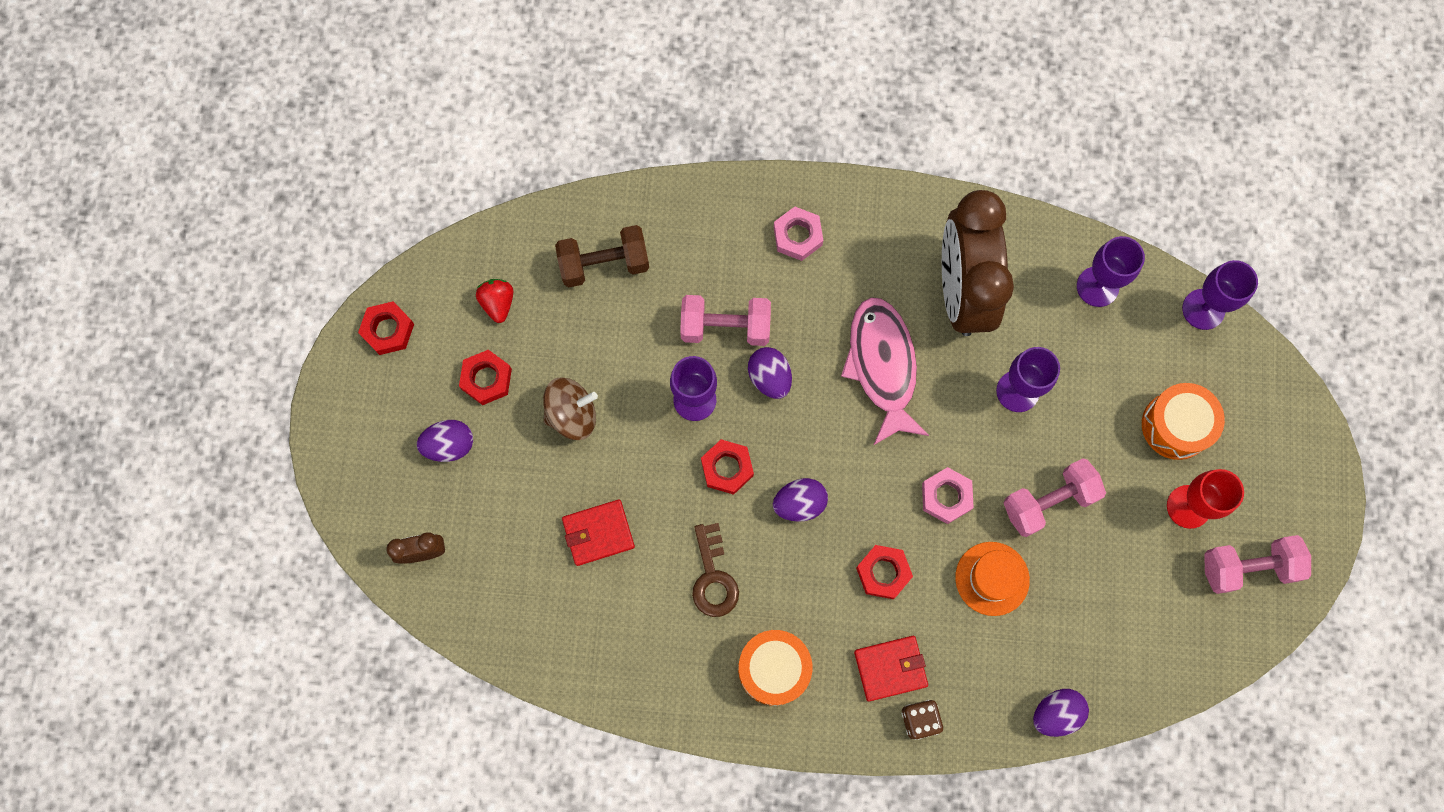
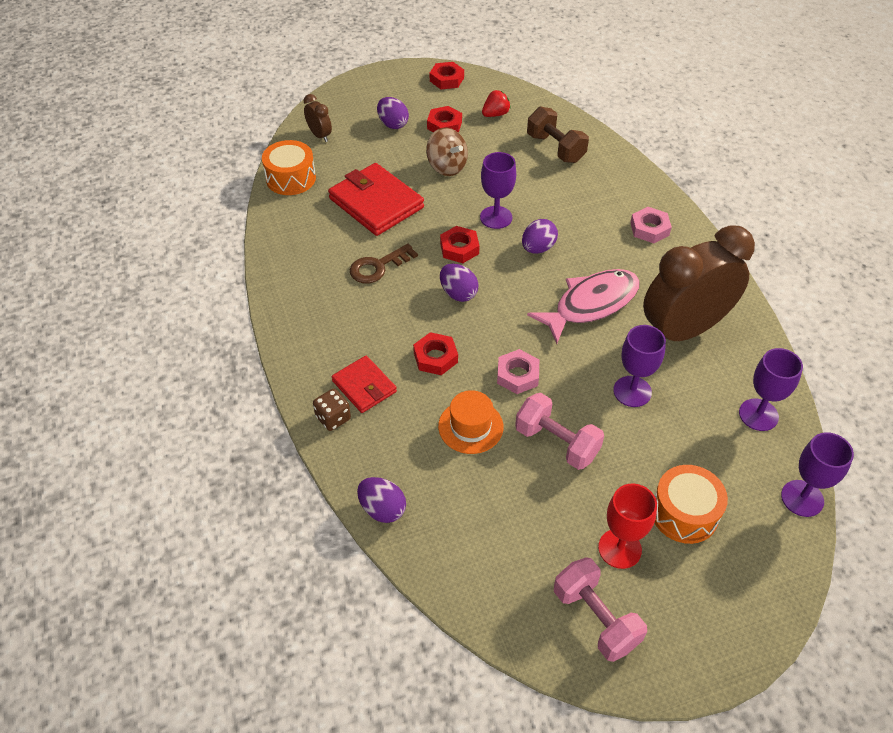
camera: 65 degrees right, 25 degrees down
(598, 533) = (376, 203): red wallet -> red wallet, size x1.71
(725, 327) = (557, 215): pink dumbbell -> none
(774, 668) = (329, 320): orange drum -> orange drum (291, 178)

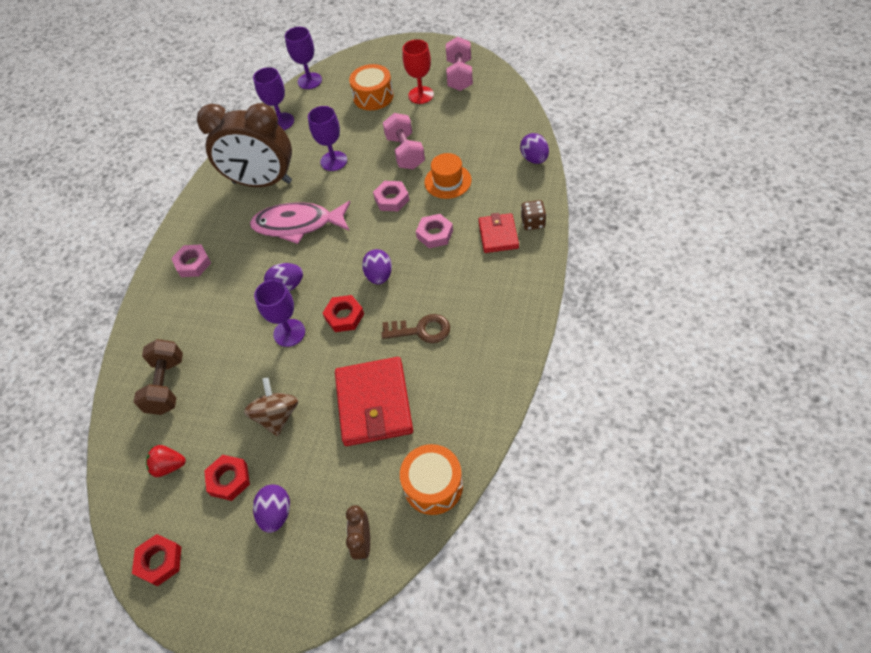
camera: 140 degrees left, 5 degrees up
(435, 357) = (435, 234): red nut -> pink nut

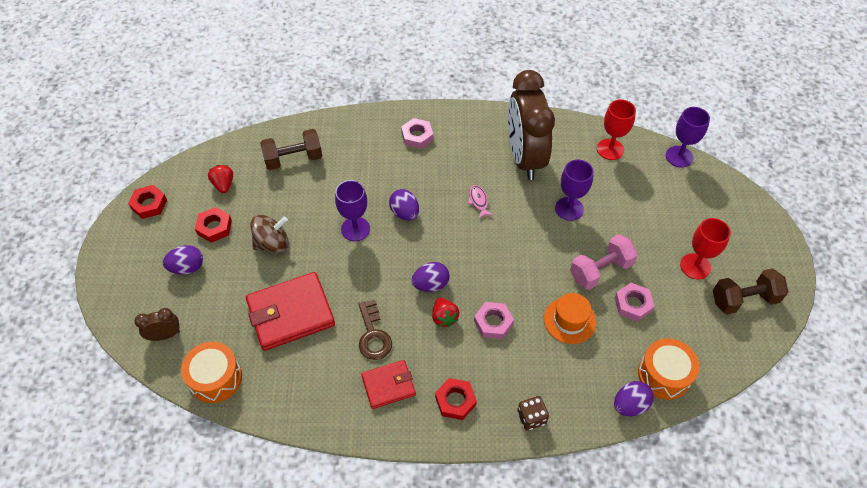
camera: 70 degrees right, 0 degrees up
(281, 122) = (610, 149): purple goblet -> red goblet
(298, 225) = (478, 201): pink fish -> pink fish, size x0.41
(344, 316) = (379, 267): red nut -> red nut (455, 401)
(373, 96) = (676, 220): orange drum -> orange drum (664, 375)
(391, 199) = (530, 273): pink nut -> pink nut (633, 304)
(418, 270) = (444, 317): none -> red strawberry
(459, 75) = (744, 300): pink dumbbell -> brown dumbbell
(498, 235) = (505, 384): red wallet -> red wallet (388, 385)

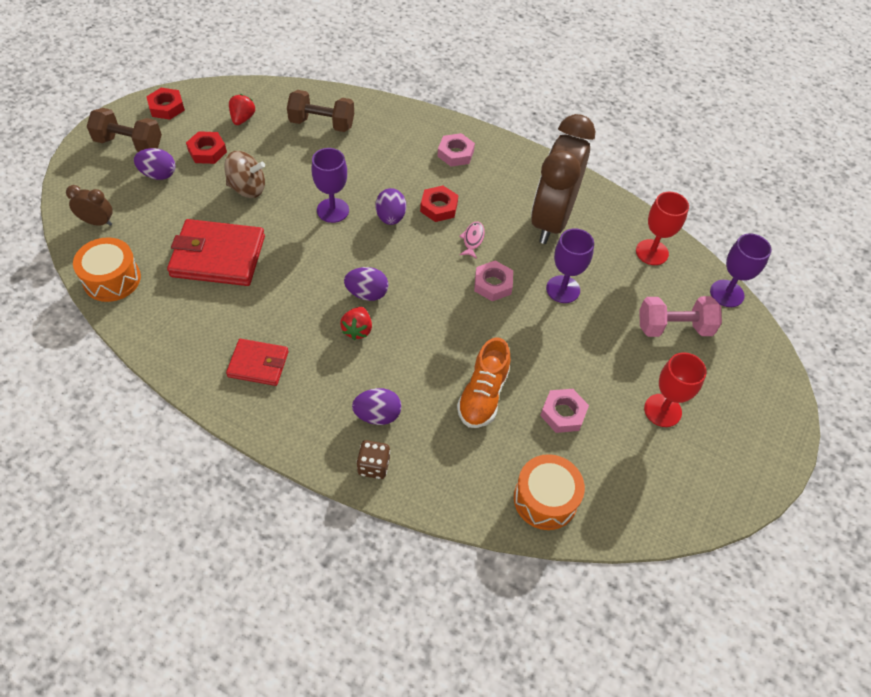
camera: 25 degrees right, 0 degrees up
(373, 335) = (278, 312): brown key -> none
(455, 401) = (311, 411): red nut -> red nut (439, 207)
(493, 322) = (402, 358): pink nut -> pink nut (493, 284)
(569, 320) = (483, 395): orange hat -> orange shoe
(600, 270) = (552, 364): pink dumbbell -> pink dumbbell (674, 328)
(630, 405) = (485, 509): purple egg -> purple egg (377, 415)
(744, 300) = (695, 471): brown dumbbell -> brown dumbbell (129, 144)

